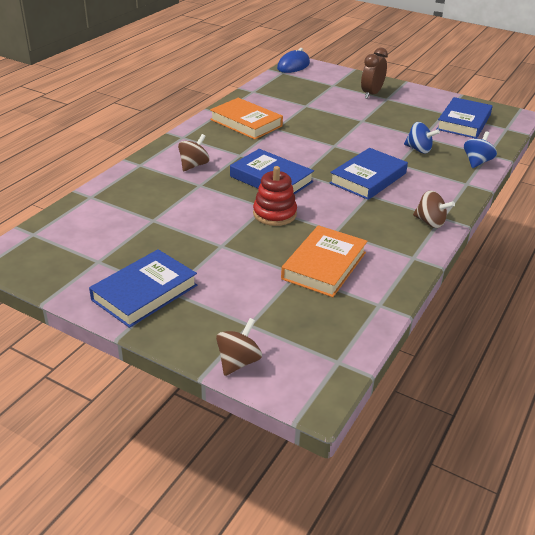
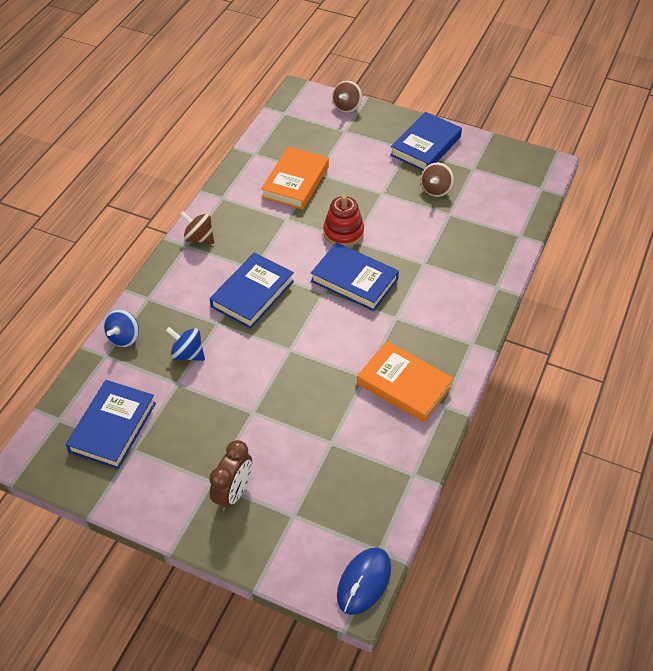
camera: 175 degrees right, 15 degrees up
(194, 165) = (440, 292): brown spinning top -> brown spinning top (436, 189)

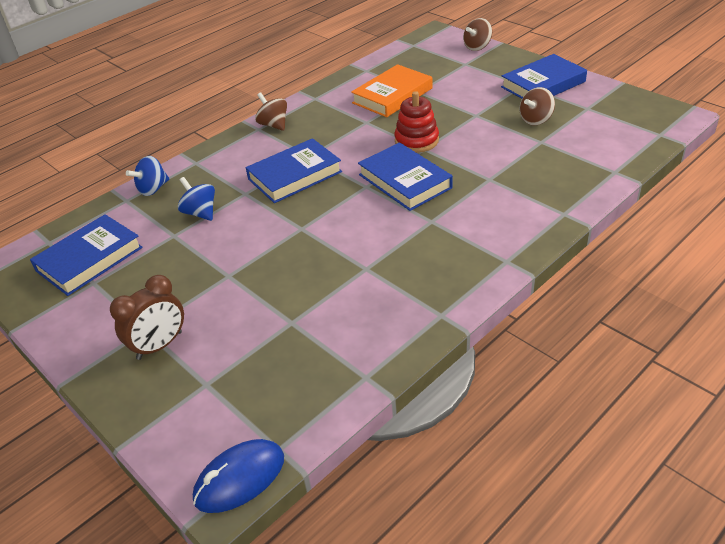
camera: 25 degrees right, 10 degrees down
(404, 385) = (405, 284): orange book -> none

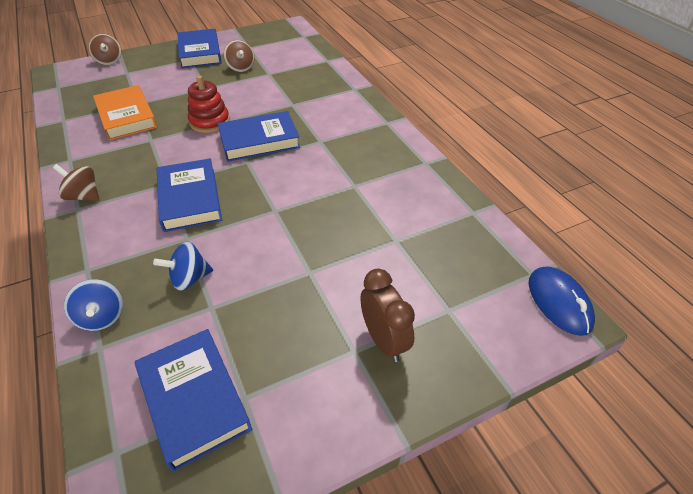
camera: 75 degrees left, 5 degrees up
(273, 125) = (84, 196): brown spinning top -> brown spinning top turned 45 degrees clockwise

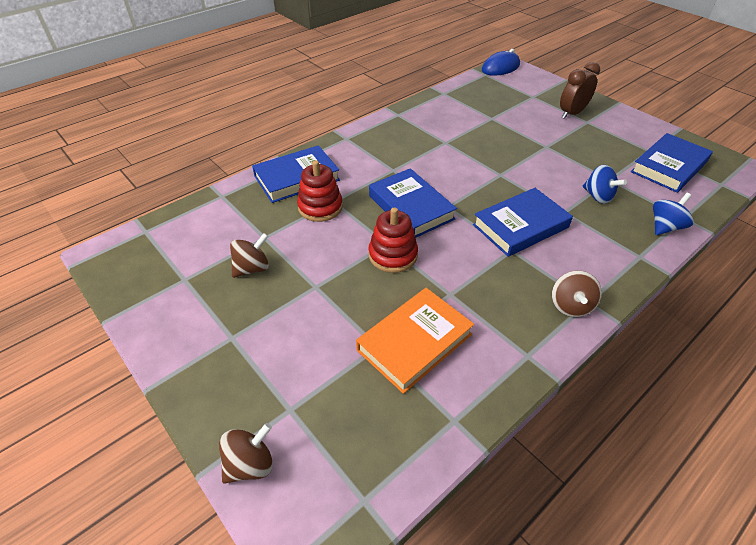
camera: 105 degrees left, 0 degrees up
(200, 52) = (205, 333): blue book -> blue book (297, 178)
(288, 98) = (320, 207): none -> red stacking toy

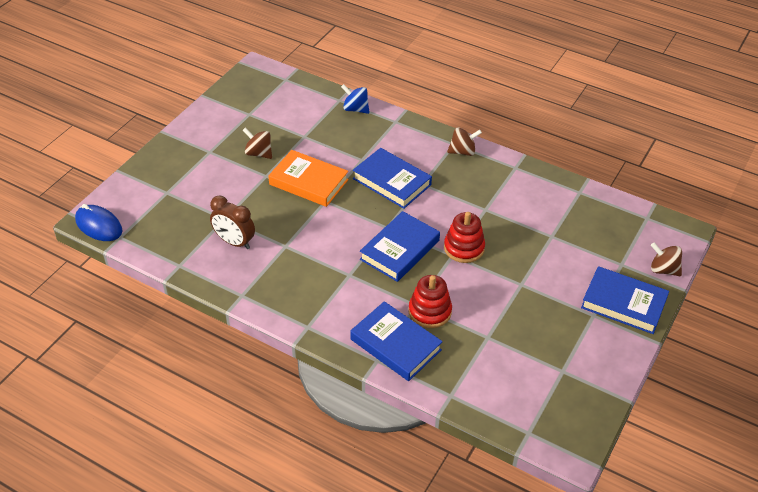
camera: 110 degrees left, 0 degrees up
(252, 268) = (526, 330): brown spinning top -> brown spinning top (258, 153)
(414, 342) = (537, 219): orange book -> orange book (308, 182)
(571, 113) = (196, 162): brown clock -> brown clock (234, 242)
(598, 196) = (332, 142): blue spinning top -> none
(669, 167) = (271, 104): blue book -> blue book (623, 303)

